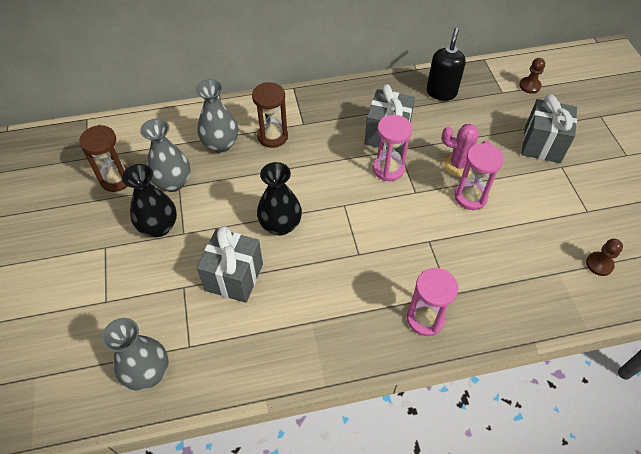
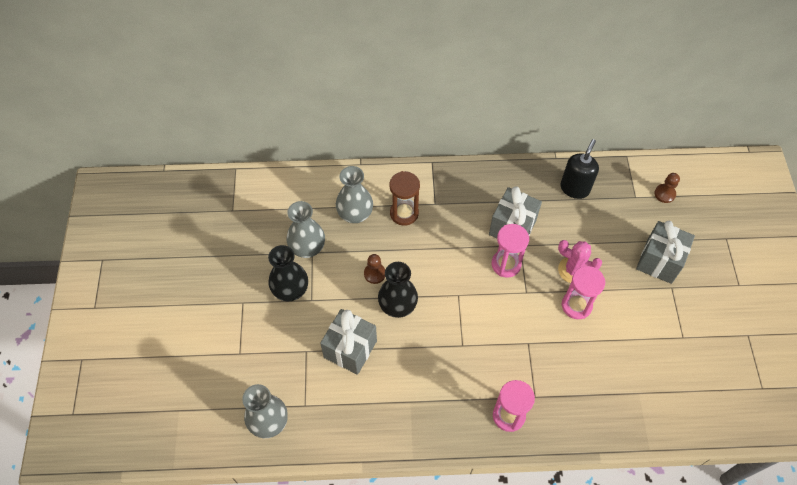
camera: 10 degrees right, 5 degrees up
(116, 179) = (258, 237): brown hourglass -> none
(599, 264) = (678, 391): brown pawn -> brown pawn (374, 274)

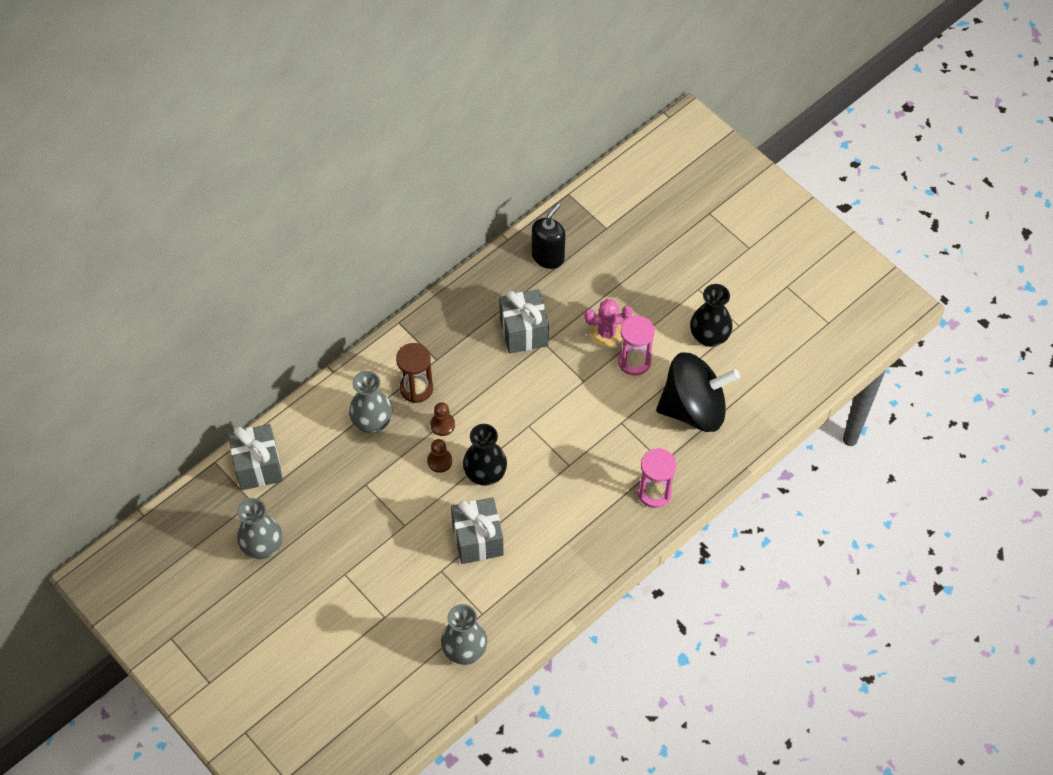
camera: 40 degrees left, 0 degrees up
(290, 290) = (378, 531): black vase -> black vase (709, 336)
(307, 248) = (357, 483): grey vase -> grey vase (262, 546)
(506, 264) = (546, 369): pink hourglass -> none
(574, 188) = (548, 257): black soap dispenser -> black soap dispenser turned 45 degrees clockwise
(594, 374) = (694, 408): none -> black spinning top
(659, 261) = (671, 273): grey gift -> grey gift (258, 467)
(664, 194) = (628, 207): brown pawn -> brown pawn (442, 425)

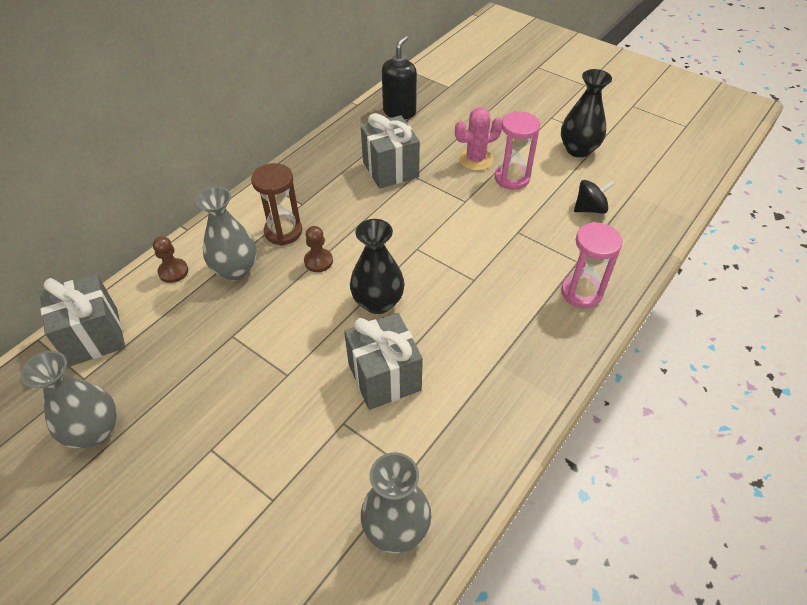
camera: 10 degrees left, 10 degrees down
(439, 461) = (321, 297): brown pawn -> brown pawn (173, 271)
(694, 408) = (590, 209): black spinning top -> black spinning top, size x0.43

